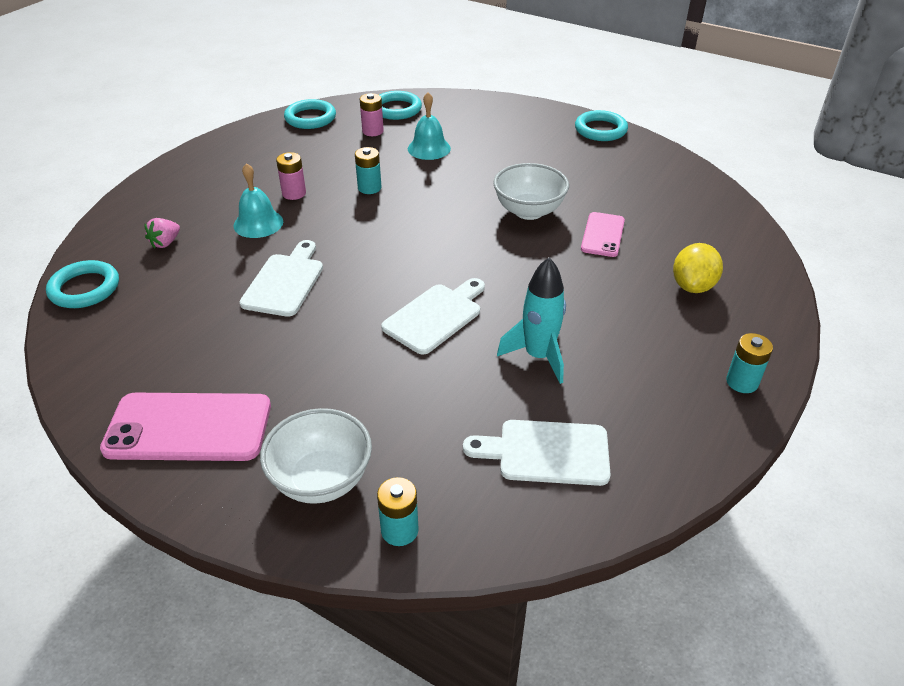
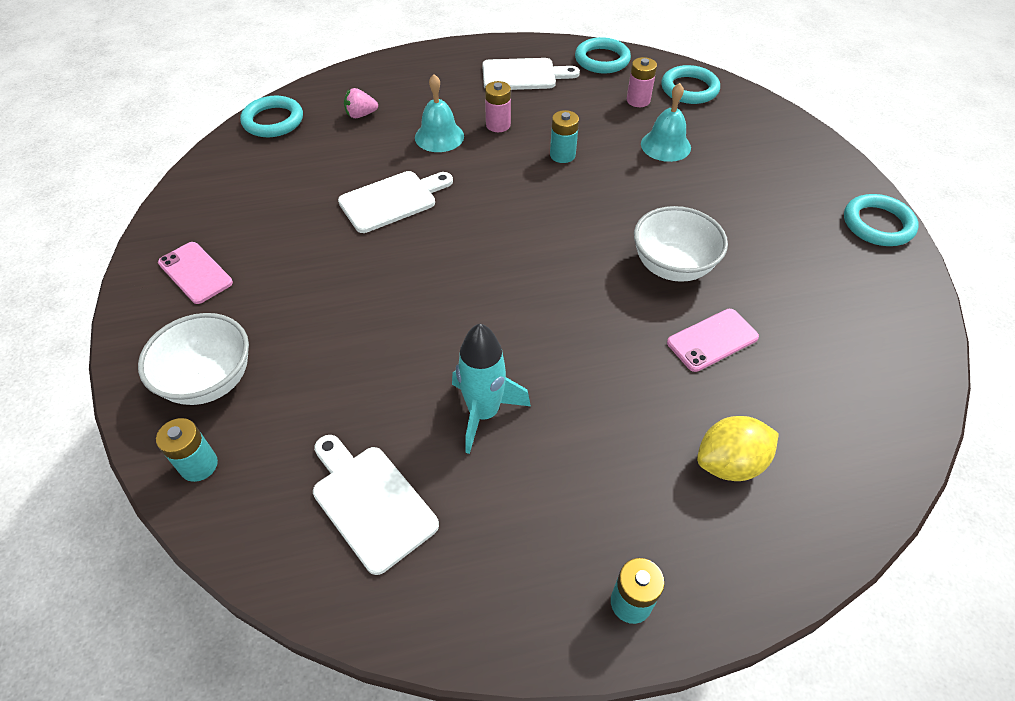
camera: 45 degrees right, 10 degrees up
(189, 427) = (195, 273): pink phone -> pink phone, size x0.58
(435, 316) = (455, 310): white cutting board -> white cutting board (523, 75)

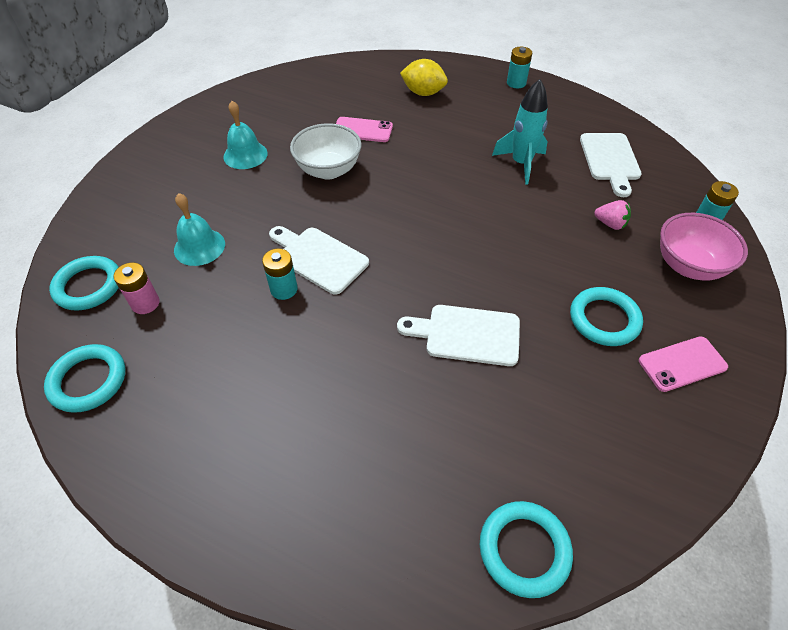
camera: 140 degrees left, 0 degrees up
(195, 273) = (682, 364): pink phone -> pink phone turned 75 degrees clockwise
(210, 380) = (688, 266): white bowl -> pink bowl
(361, 115) = (413, 480): pink strawberry -> pink strawberry (610, 224)
(439, 136) = (361, 384): turquoise bell -> turquoise bell (245, 155)
(498, 125) = (294, 360): pink battery -> none
(523, 75) = (186, 417): white cutting board -> white cutting board (318, 258)
(877, 224) = (181, 125): turquoise ring -> turquoise ring (604, 319)

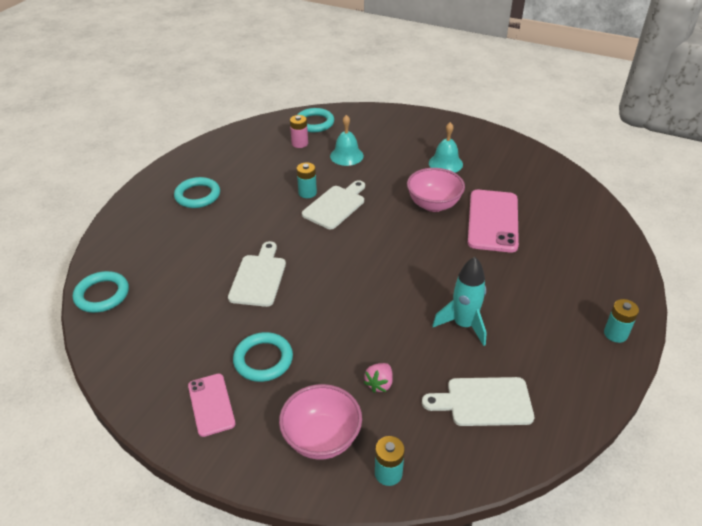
camera: 90 degrees right, 10 degrees down
(88, 380) = (248, 135): turquoise ring -> turquoise ring (197, 195)
(328, 170) = (433, 204): white bowl -> pink bowl
(362, 130) = (493, 221): pink phone -> pink phone, size x1.73
(423, 93) = (567, 259): yellow lemon -> none

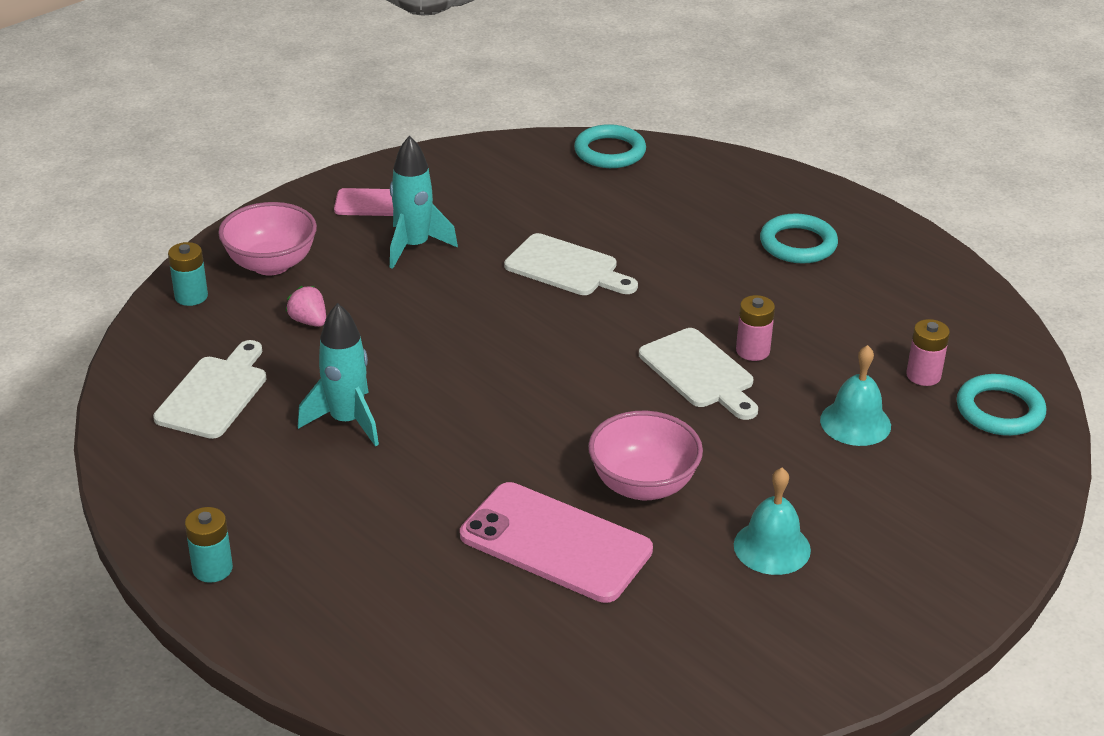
camera: 110 degrees right, 5 degrees down
(263, 359) = (414, 246): turquoise ring -> turquoise rocket
(307, 193) = (752, 351): turquoise battery -> pink battery

